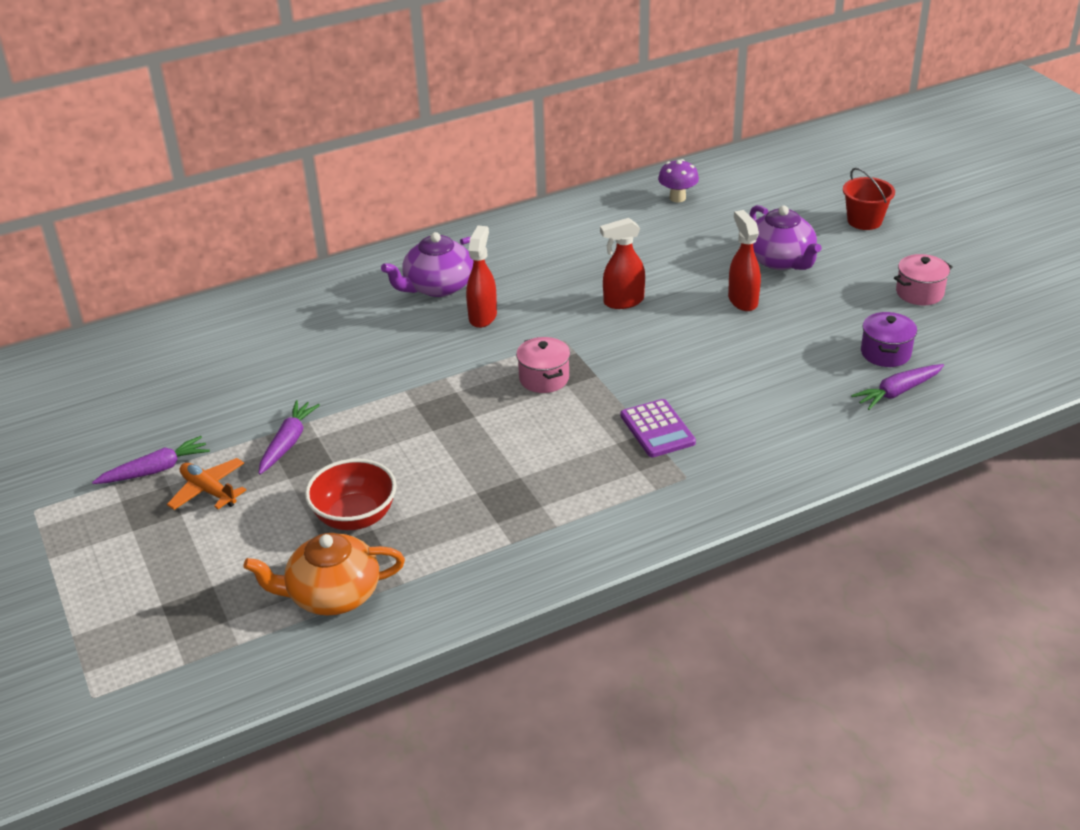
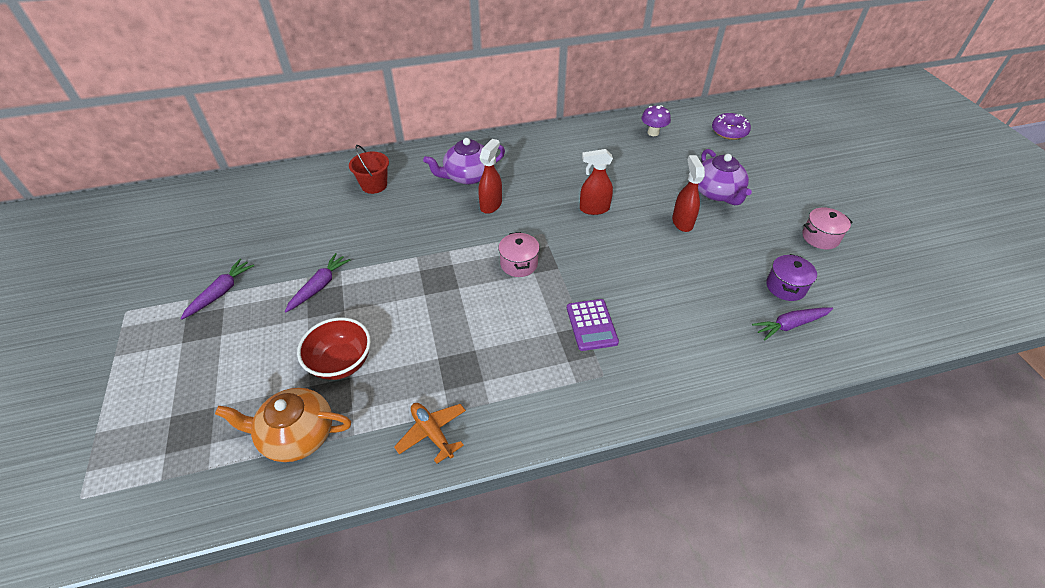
camera: 10 degrees right, 10 degrees up
(156, 470) = (221, 292): purple carrot -> purple carrot turned 45 degrees counterclockwise
(209, 491) = (248, 318): orange plane -> orange plane (432, 433)
(781, 183) = (729, 131): none -> purple donut
(864, 221) = (786, 170): red bucket -> red bucket (374, 185)

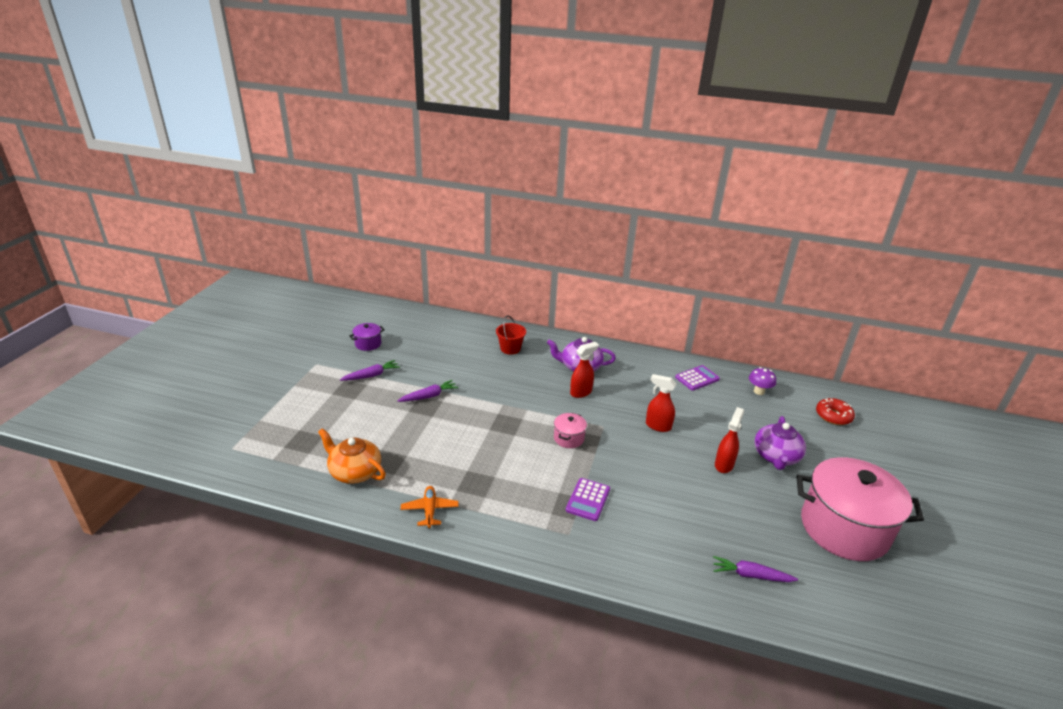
camera: 30 degrees right, 15 degrees down
(341, 362) = (408, 445): red bowl -> none
(590, 141) = (697, 378): none -> purple calculator
(729, 131) = (833, 416): purple donut -> red donut
(785, 287) = (773, 548): purple pot -> purple pot (368, 344)
(820, 237) = (844, 528): pink pot -> pink pot, size x2.42

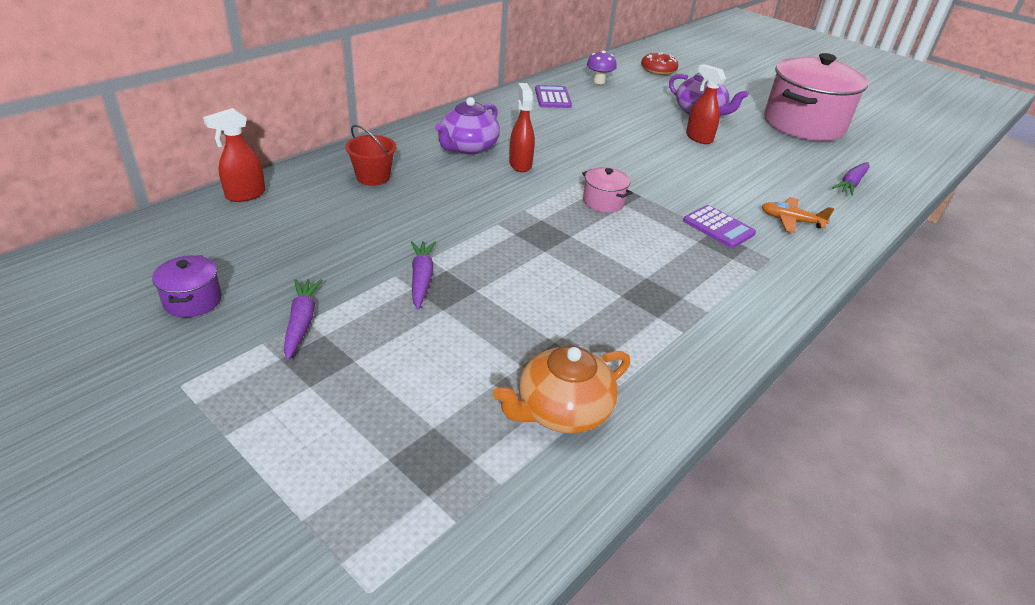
camera: 65 degrees left, 5 degrees up
(430, 510) = (689, 353): orange plane -> orange plane (791, 221)
(658, 426) = (617, 145): red spray bottle -> red spray bottle (245, 195)

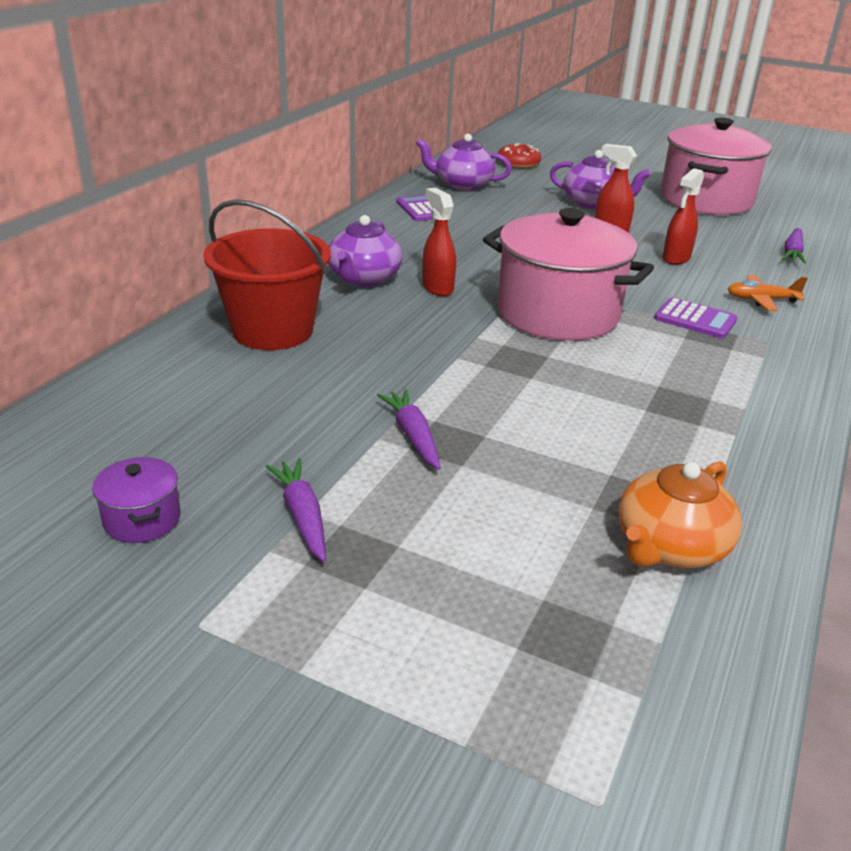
camera: 15 degrees left, 5 degrees down
(245, 195) = (122, 379): red spray bottle -> red spray bottle (676, 258)
(373, 177) = (272, 330): red bucket -> red bucket, size x1.89
(599, 81) = (462, 184): purple mushroom -> purple teapot
(603, 202) = (558, 314): pink pot -> pink pot, size x2.42

